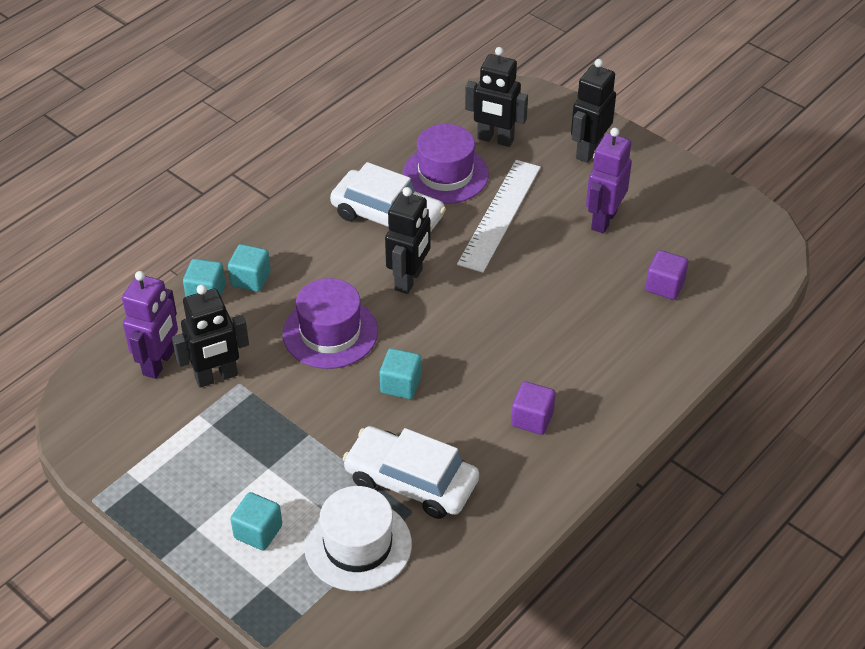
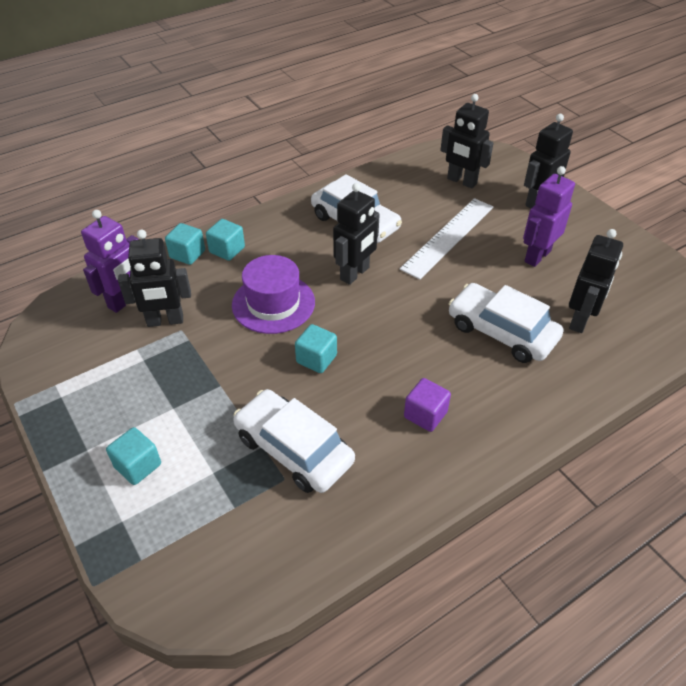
camera: 15 degrees right, 0 degrees up
(358, 545) = (221, 500): white hat -> none
(445, 174) = (413, 200): purple hat -> none
(586, 315) = (501, 331): none -> white car
(664, 286) = (580, 320): purple cube -> black robot

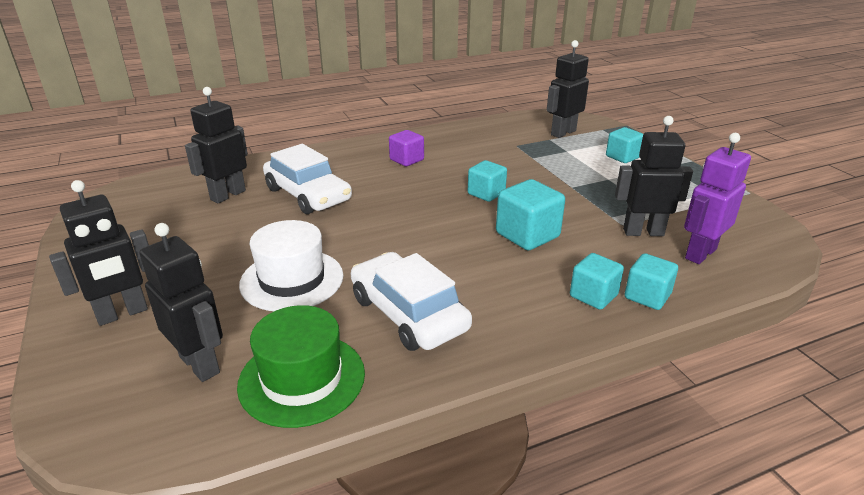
camera: 170 degrees left, 15 degrees down
(273, 303) = (527, 235): purple hat -> turquoise cube
(294, 449) = (509, 154): white car -> none
(355, 274) = (429, 252): black robot -> black robot (563, 133)
(400, 181) = (302, 379): none -> green hat
(448, 237) = (292, 280): white ruler -> white hat
(537, 256) = (206, 248): purple robot -> none

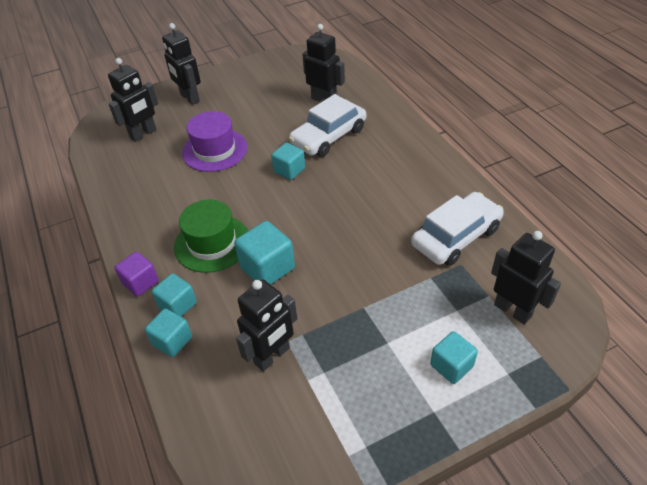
camera: 90 degrees right, 15 degrees up
(292, 280) = (215, 150): white hat -> purple hat
(302, 379) = (124, 170): green hat -> green hat (212, 243)
(406, 160) = (403, 183): purple cube -> purple cube (140, 282)
(408, 313) = (172, 205): white car -> white car (456, 237)
(486, 193) = (341, 240): turquoise cube -> turquoise cube (289, 170)
(643, 232) = (272, 356): black robot -> black robot turned 45 degrees clockwise
(700, 253) = (232, 397): purple robot -> none

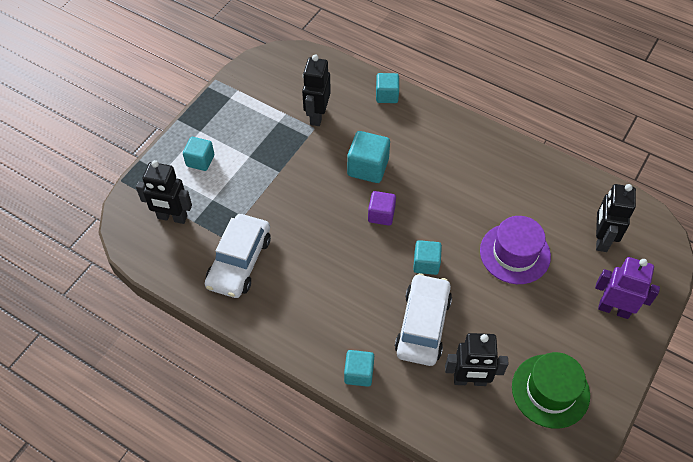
camera: 145 degrees right, 10 degrees up
(140, 282) = (446, 117): purple cube -> purple cube (381, 215)
(177, 305) = (405, 115): turquoise cube -> turquoise cube (359, 373)
(189, 98) = (614, 309): black robot -> purple robot
(212, 243) = (426, 166): green hat -> green hat (550, 391)

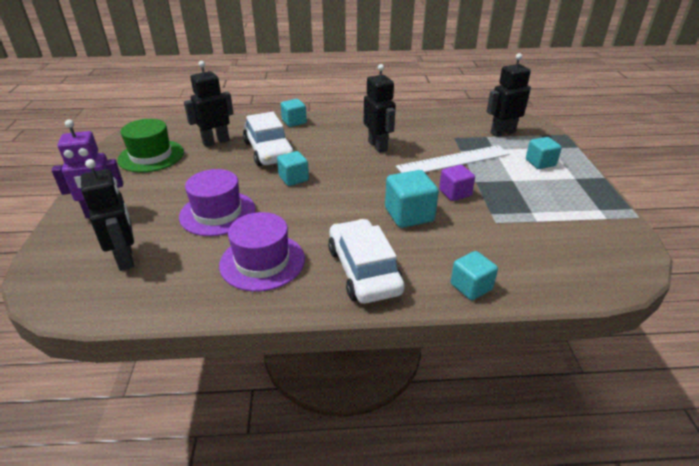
camera: 145 degrees right, 20 degrees down
(239, 262) = (428, 132): white car -> white car (364, 270)
(266, 206) = (453, 160): none -> white ruler
(317, 115) = (508, 232): black robot -> black robot (378, 146)
(381, 215) = (360, 190): purple cube -> purple cube (455, 193)
(503, 183) = (262, 262): none -> purple hat

